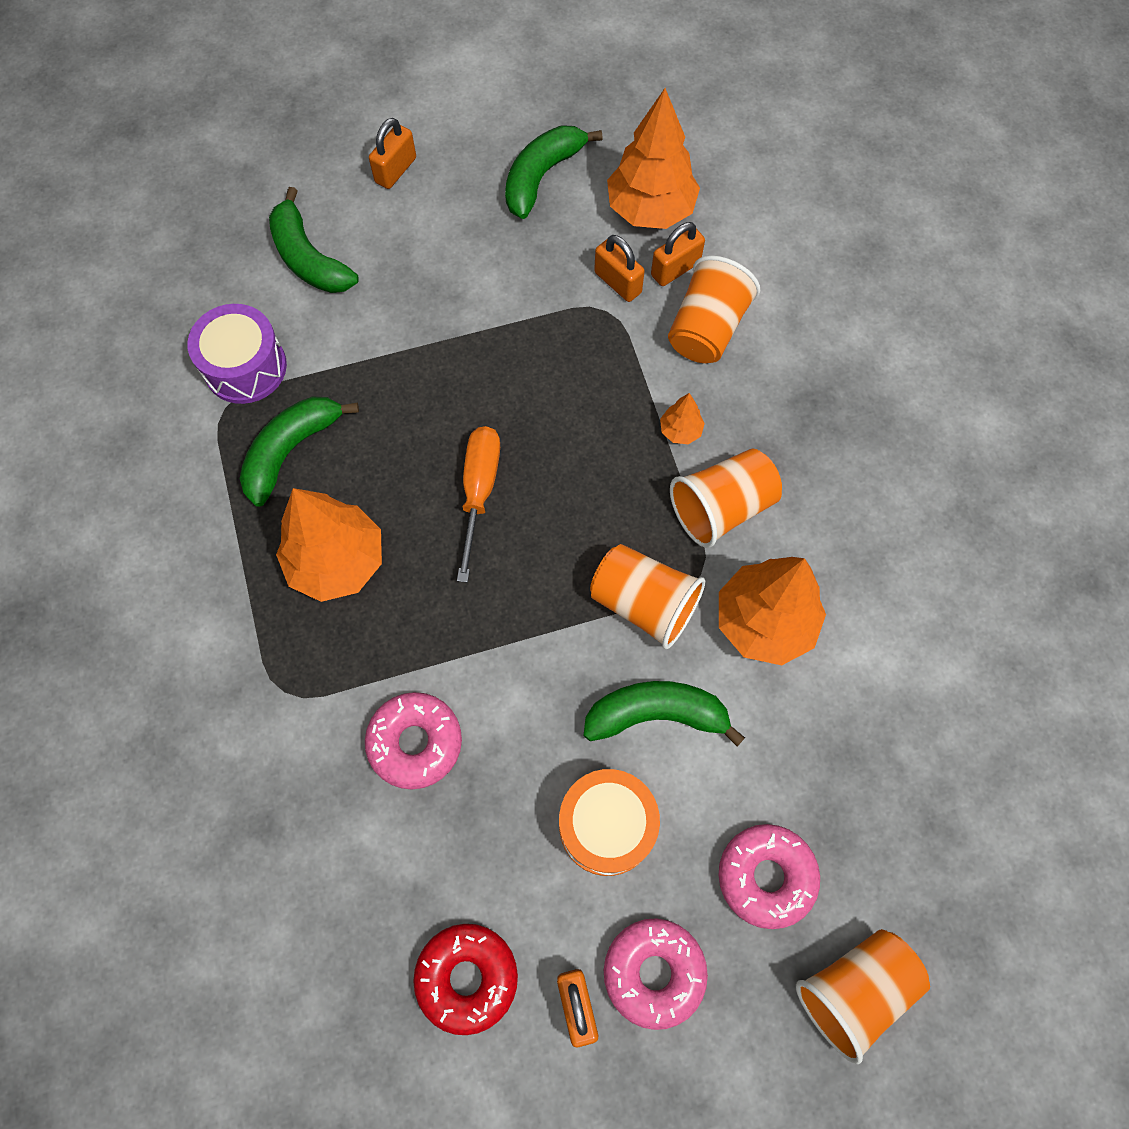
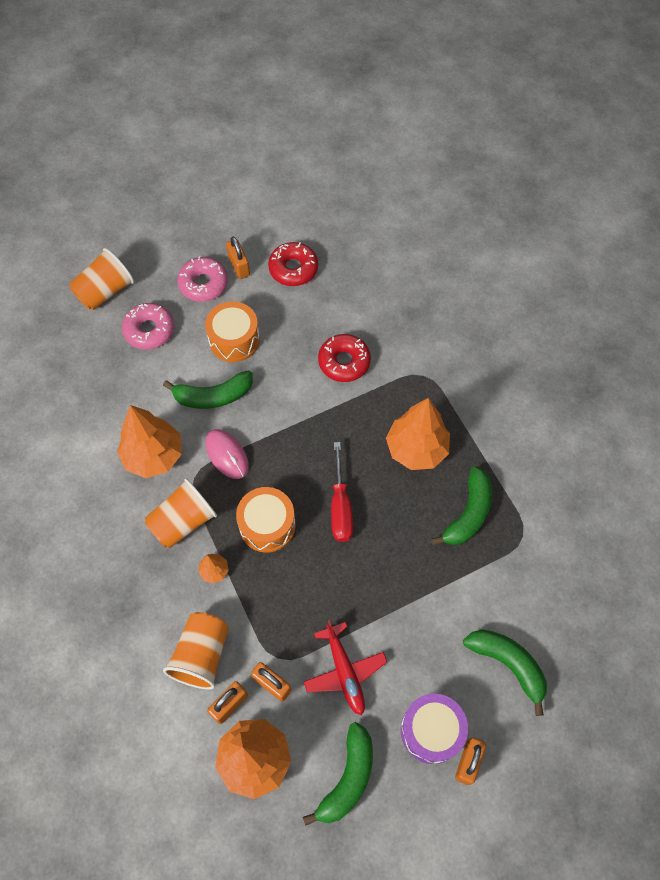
camera: 170 degrees right, 5 degrees down
(245, 367) = (520, 567): purple drum -> purple drum (431, 731)
(415, 743) = (344, 362): pink donut -> red donut
(479, 490) = (340, 507): orange screwdriver -> red screwdriver
(521, 282) = (344, 671): none -> red plane
(594, 482) = (267, 525): none -> orange drum
(644, 603) = (227, 454): orange cup -> pink mouse

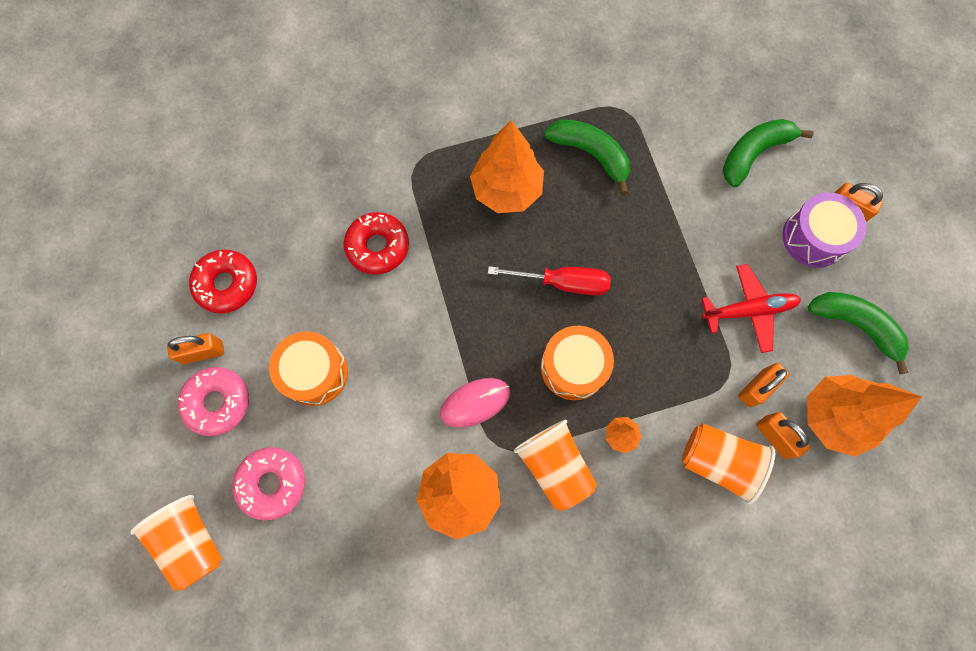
camera: 80 degrees left, 10 degrees up
(213, 396) = (391, 409): green banana -> none

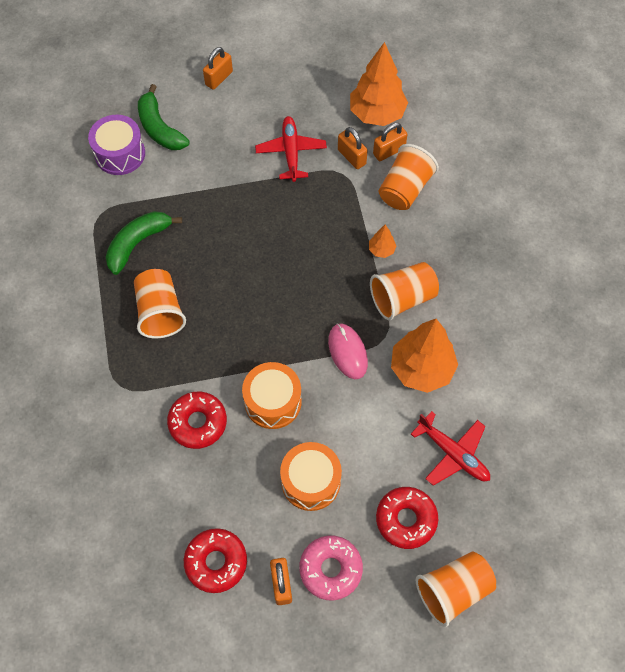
camera: 85 degrees left, 10 degrees down
(272, 483) = (406, 519): pink donut -> red donut
(353, 537) = (453, 453): none -> red plane
(506, 190) = (160, 312): orange tree -> orange cup
(564, 283) = (252, 276): red screwdriver -> none
(573, 367) = (324, 277): orange drum -> orange drum (273, 401)
(813, 238) = (238, 101): purple drum -> purple drum (120, 154)
(855, 326) = (310, 88): green banana -> none

